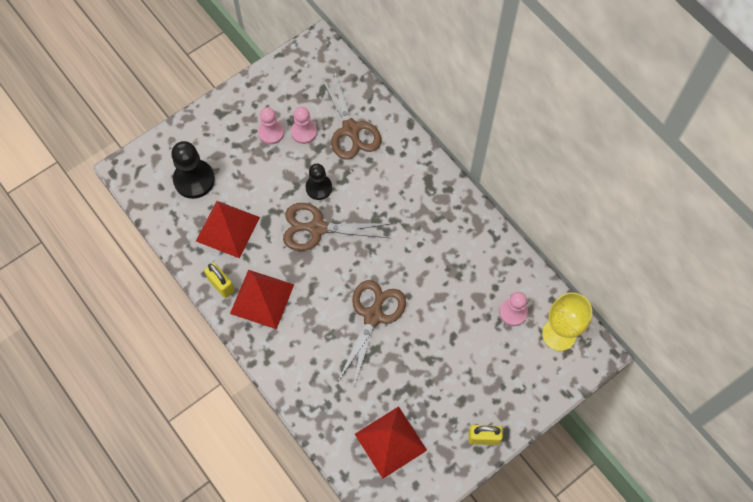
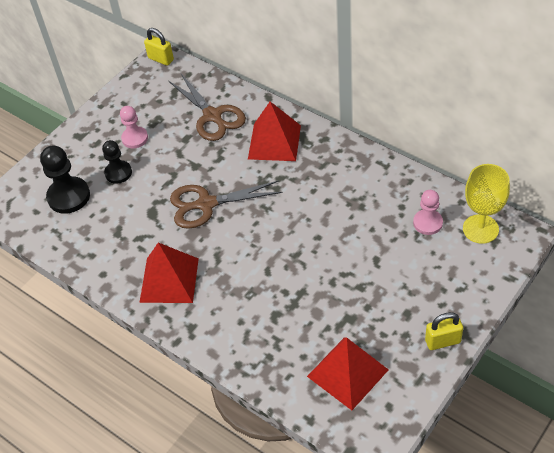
camera: 10 degrees left, 15 degrees down
(221, 285) = (123, 279): yellow padlock -> yellow padlock (161, 59)
(227, 229) = (115, 229): red pyramid -> red pyramid (274, 142)
(304, 132) = (167, 129): pink pawn -> none
(319, 188) = (196, 170): black pawn -> black pawn (118, 173)
(373, 316) = (289, 264): brown scissors -> none

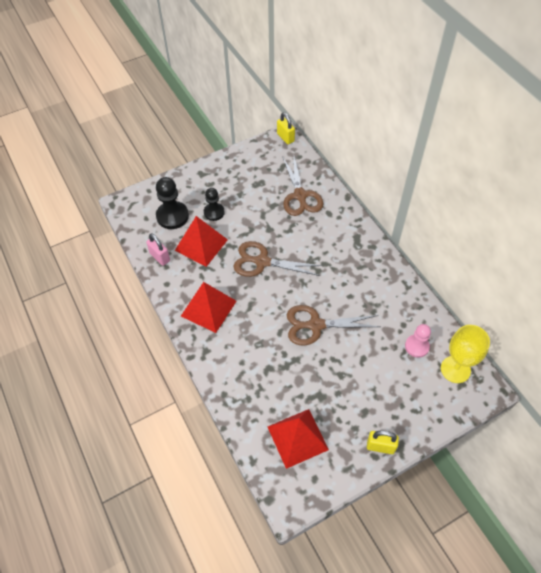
camera: 20 degrees right, 5 degrees up
(78, 248) = (160, 257): none -> pink padlock
(135, 138) = (238, 191): pink pawn -> none
(274, 142) = (334, 234): red pyramid -> red pyramid (201, 245)
(305, 246) = (316, 325): none -> brown scissors

